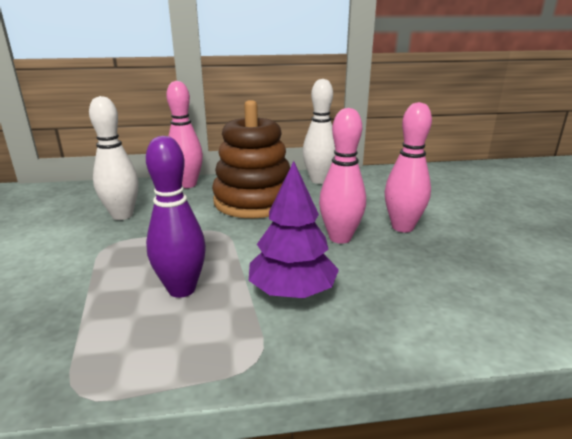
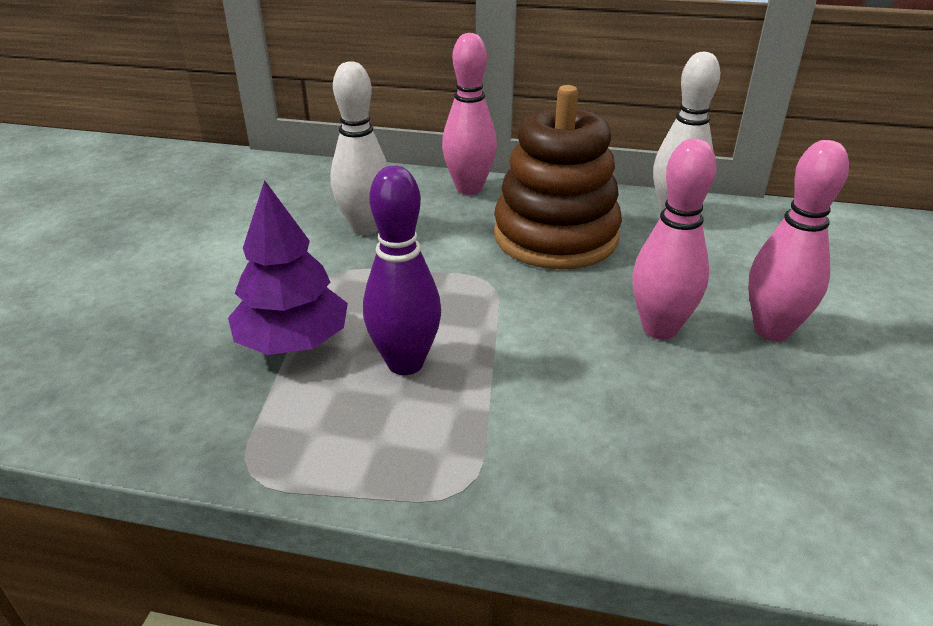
camera: 20 degrees right, 10 degrees up
(292, 291) = (549, 402): purple tree -> purple tree (293, 342)

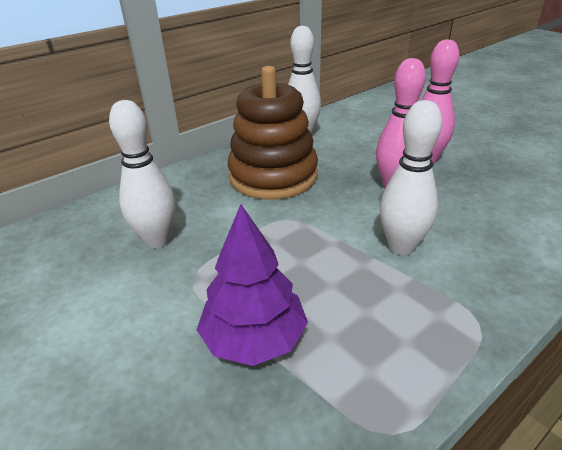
camera: 50 degrees left, 0 degrees up
(405, 363) = (335, 291): purple bowling pin -> none
(469, 189) = (178, 179): pink bowling pin -> none
(537, 380) = (401, 247): none -> white bowling pin

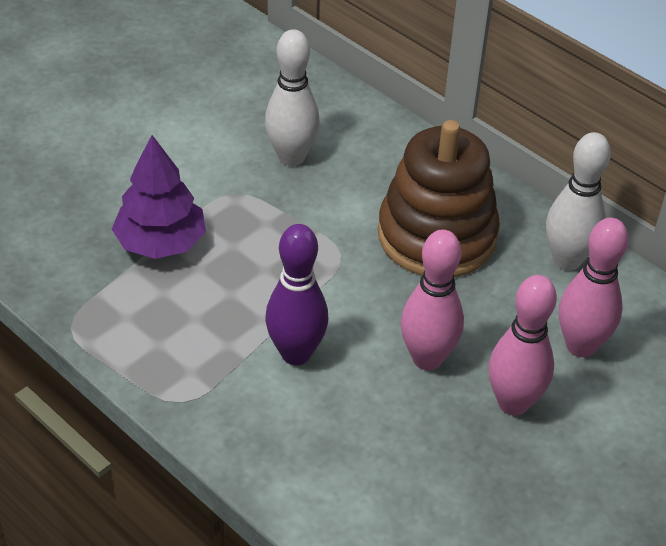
camera: 80 degrees right, 10 degrees up
(373, 137) = (580, 346): none -> pink bowling pin
(401, 247) = (296, 353): white bowling pin -> purple bowling pin

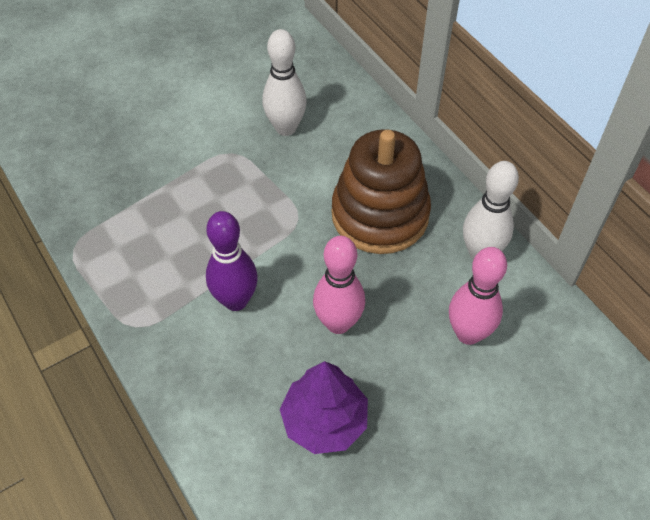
camera: 15 degrees right, 10 degrees up
(161, 243) = (162, 187): purple tree -> purple tree (324, 420)
(513, 403) = (396, 376): pink bowling pin -> none

